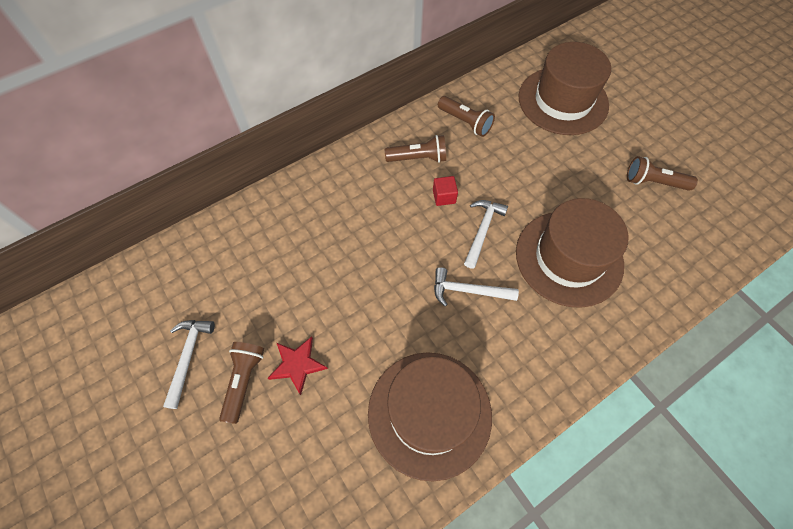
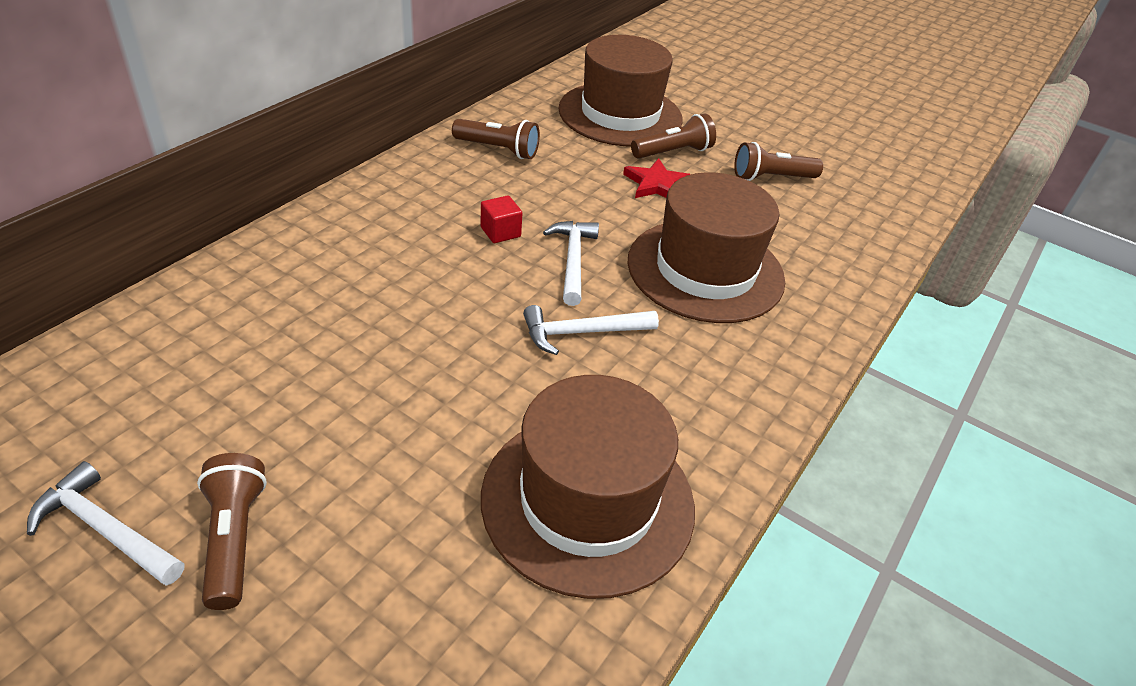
camera: 25 degrees left, 20 degrees down
(188, 357) = (106, 529): white hammer -> white hammer turned 45 degrees counterclockwise
(297, 365) = (332, 489): red star -> red star (656, 184)
(418, 158) = (444, 195): brown flashlight -> brown flashlight (673, 152)

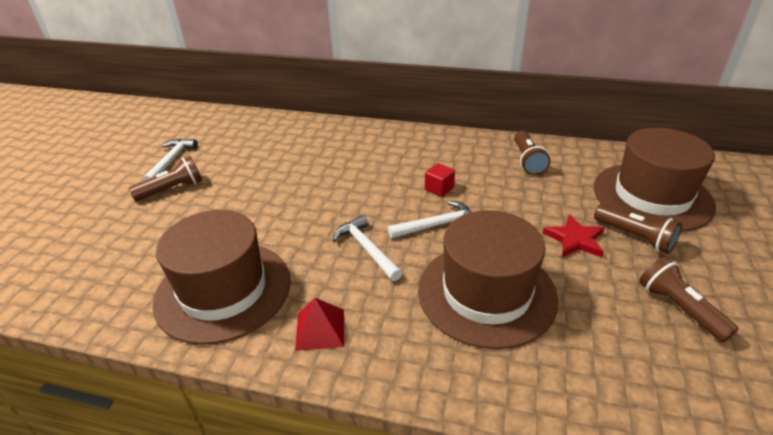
camera: 75 degrees right, 5 degrees down
(706, 415) = (320, 329): none -> red pyramid

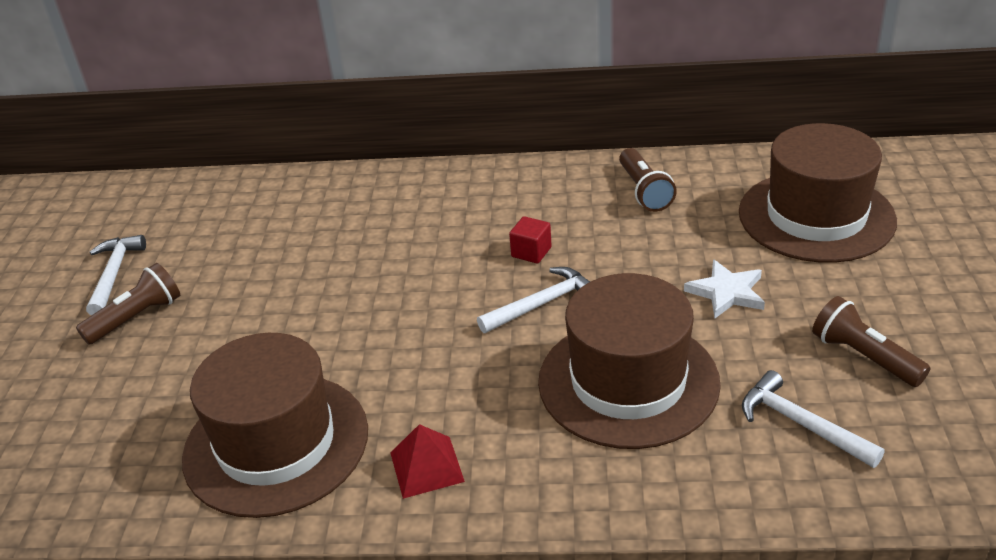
camera: 10 degrees left, 0 degrees up
(367, 249) = (455, 353): white hammer -> white hammer (801, 424)
(575, 239) = (726, 292): red star -> white star
(635, 237) = (801, 276): brown flashlight -> none

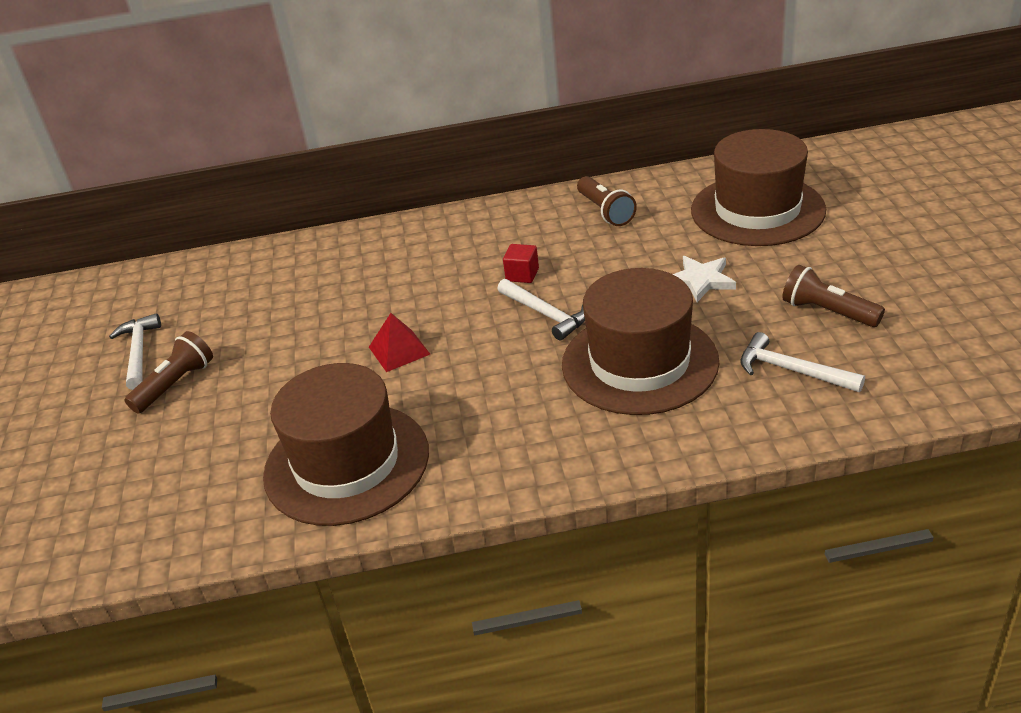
camera: 10 degrees left, 0 degrees up
(426, 466) = (488, 457): red pyramid -> red pyramid (399, 350)
(542, 304) = (545, 314): white hammer -> white hammer turned 90 degrees clockwise

